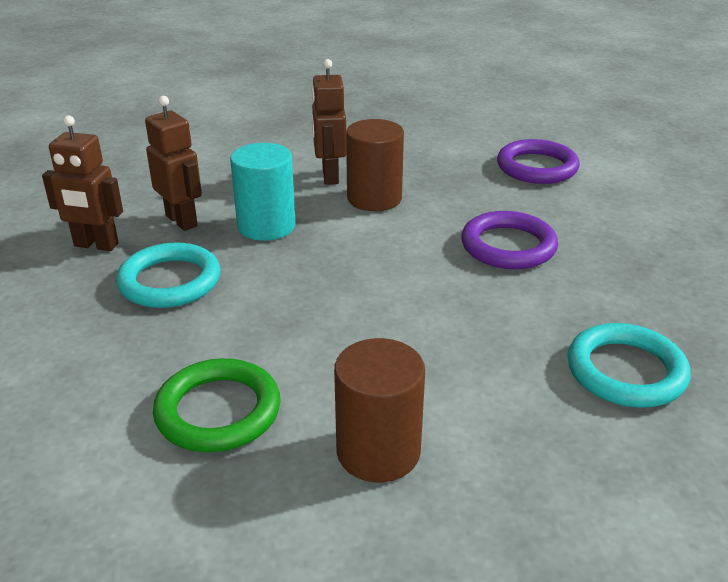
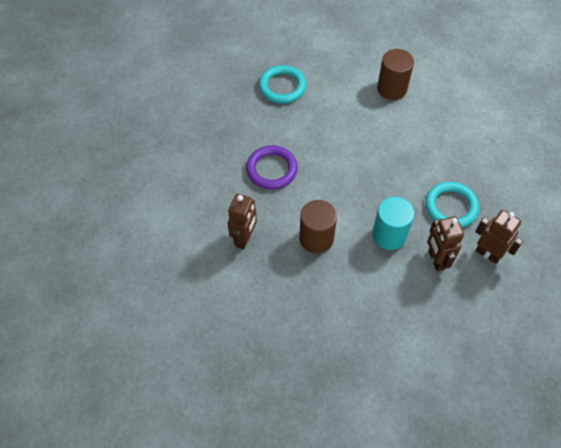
camera: 155 degrees left, 25 degrees up
(218, 411) = (443, 124): green ring -> none
(329, 176) = (331, 275): brown robot -> brown robot (244, 238)
(537, 167) = (198, 232): purple ring -> none

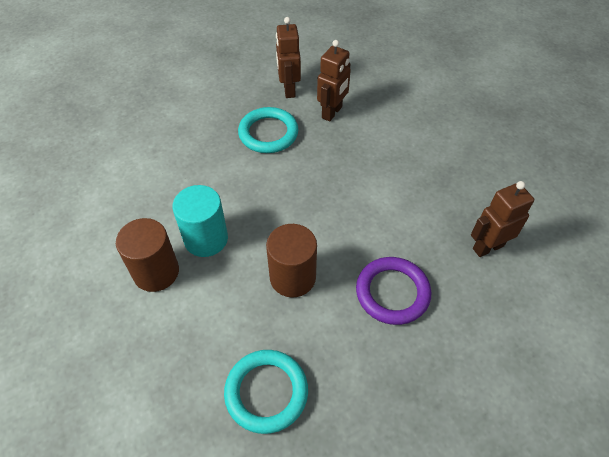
camera: 135 degrees left, 5 degrees down
(316, 238) = (414, 196): brown cylinder -> brown cylinder (292, 277)
(389, 235) = (347, 152): turquoise cylinder -> turquoise cylinder (206, 239)

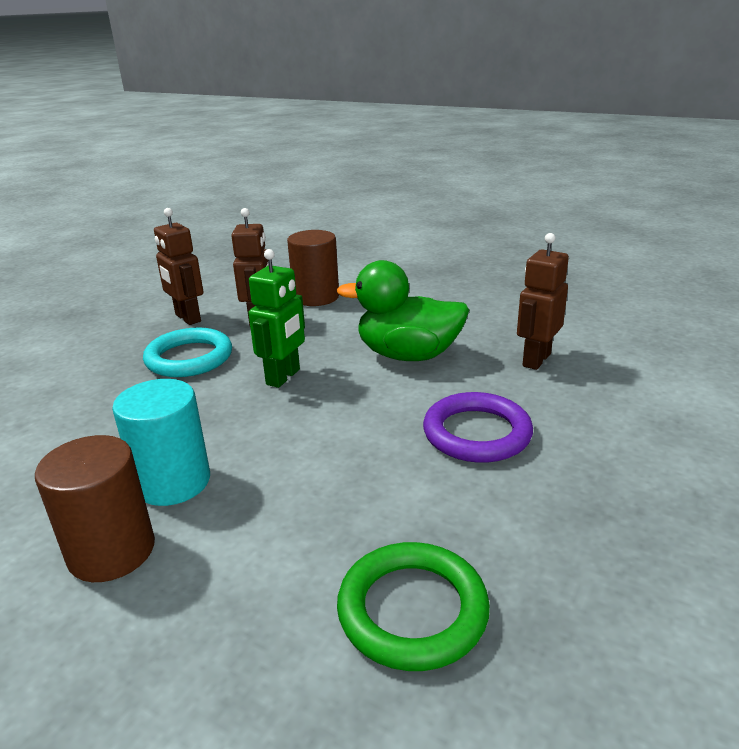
camera: 30 degrees left, 25 degrees down
(266, 392) = (412, 610): turquoise ring -> green ring
(292, 277) = (337, 470): brown cylinder -> brown cylinder (316, 297)
(312, 180) = (283, 377): none -> green robot
(403, 198) = (408, 355): none -> green duck

